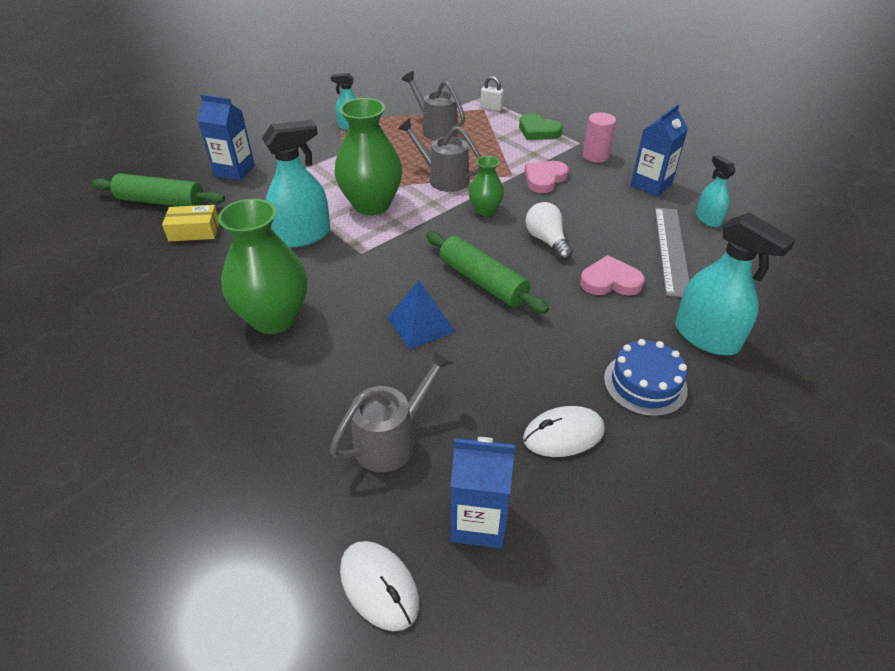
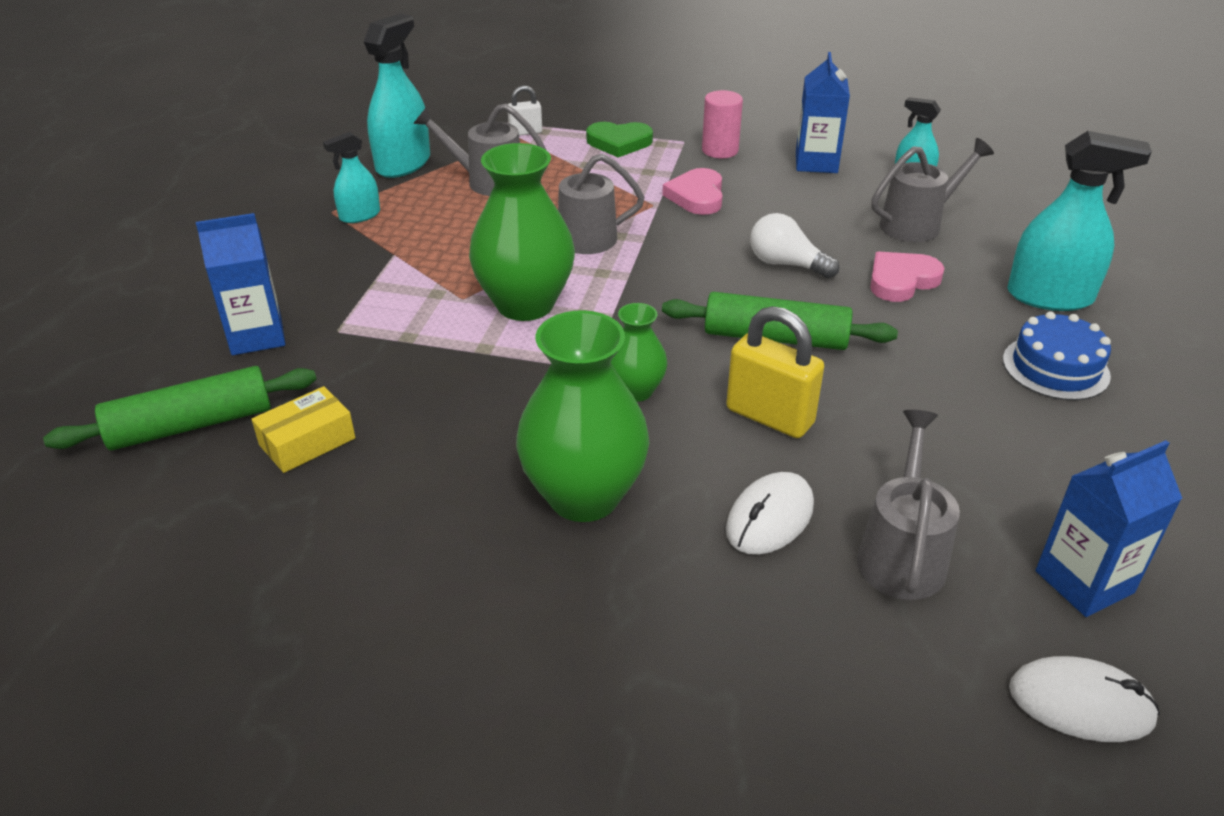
camera: 35 degrees left, 5 degrees down
(303, 236) = (482, 380): turquoise spray bottle -> turquoise spray bottle (403, 164)
(420, 324) = (769, 416): blue pyramid -> yellow padlock
(485, 210) = (675, 257): green vase -> green vase (636, 391)
(563, 434) = (1049, 454): white mouse -> white mouse (769, 518)
(672, 250) = (918, 224): grey ruler -> grey watering can

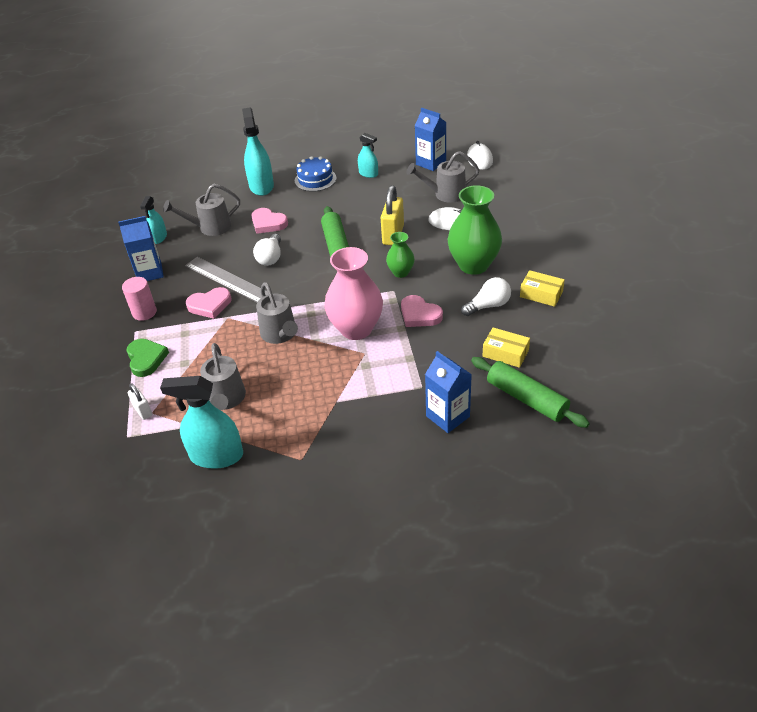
camera: 110 degrees left, 5 degrees up
(360, 215) = (299, 441): turquoise spray bottle -> turquoise spray bottle (368, 174)
(406, 561) = (541, 294): none -> yellow box
(444, 469) = (488, 306): none -> white light bulb
(498, 377) = (419, 314): none -> pink heart
(525, 304) = (356, 329): green vase -> pink vase
(750, 218) = (228, 280): none -> grey ruler
(918, 224) = (210, 228): grey watering can -> grey watering can turned 60 degrees counterclockwise

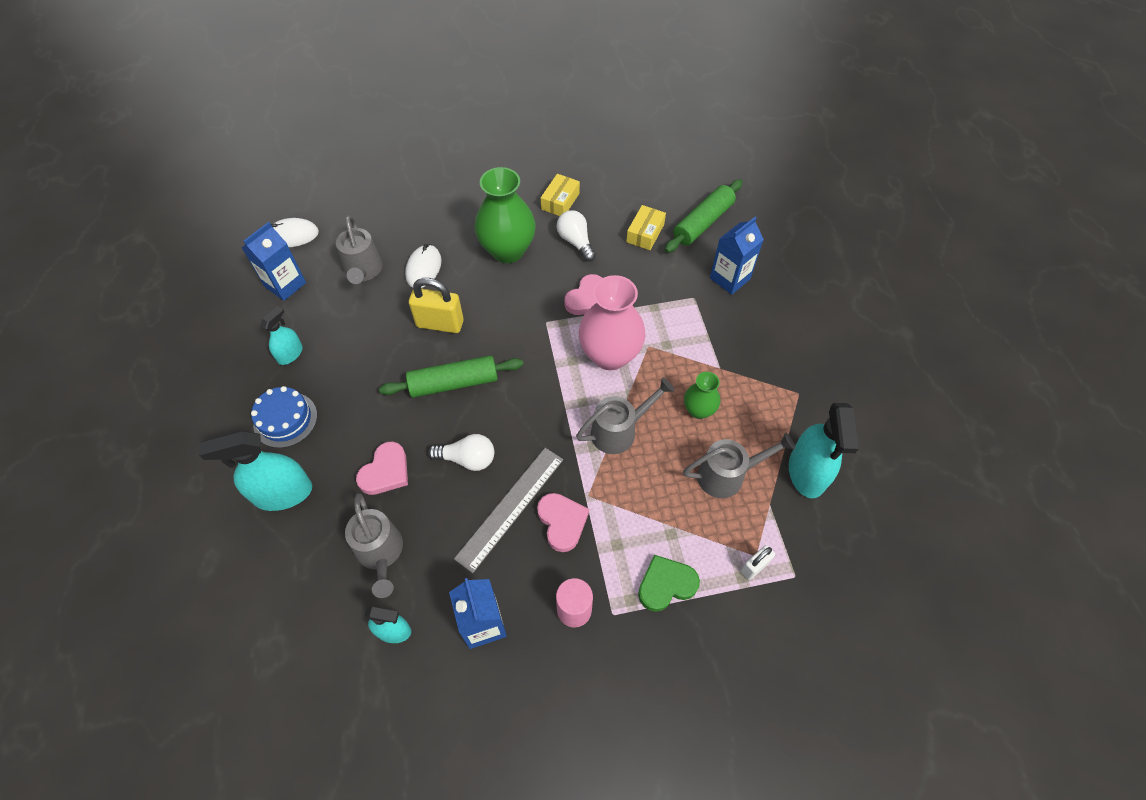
camera: 95 degrees left, 15 degrees up
(401, 272) = (514, 315): green vase -> green vase (698, 410)

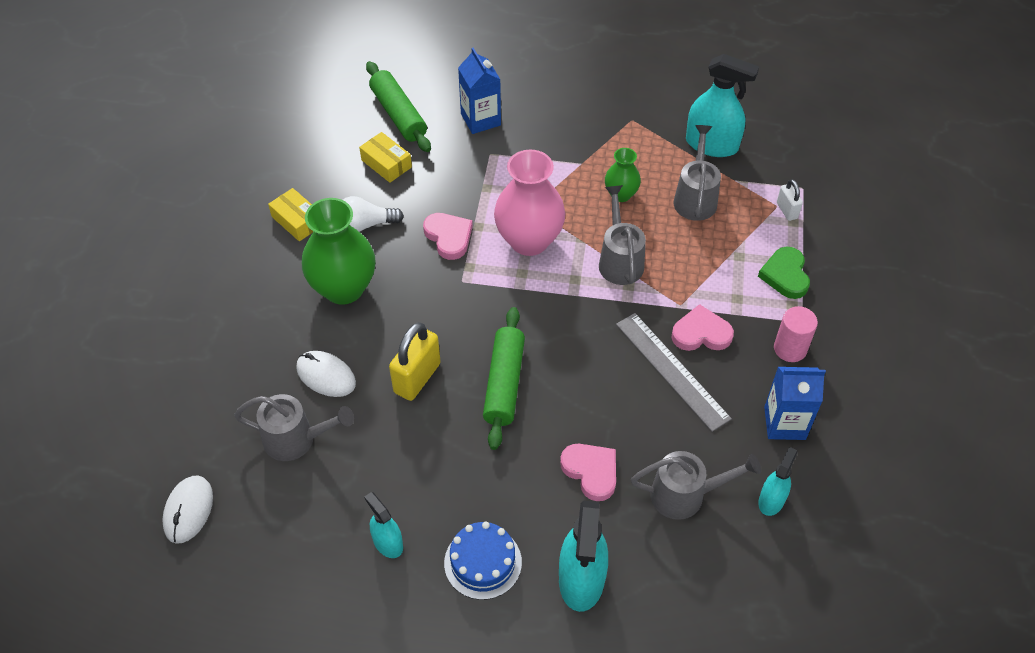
camera: 70 degrees left, 5 degrees down
(285, 285) = (271, 532): blue carton -> none
(467, 459) = (603, 393): white light bulb -> none

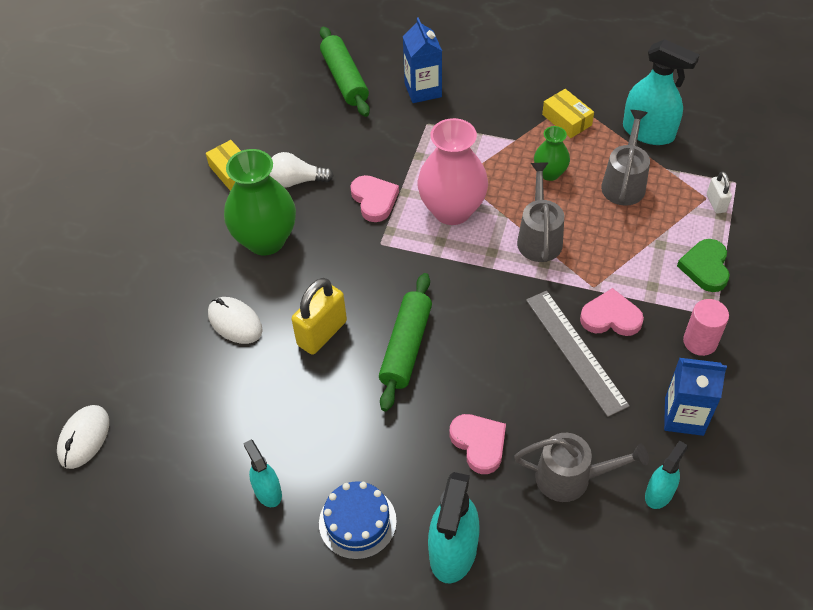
camera: 10 degrees right, 0 degrees up
(297, 439) = (197, 381): grey watering can -> none
(386, 163) = (325, 125): yellow box -> yellow box (566, 120)

